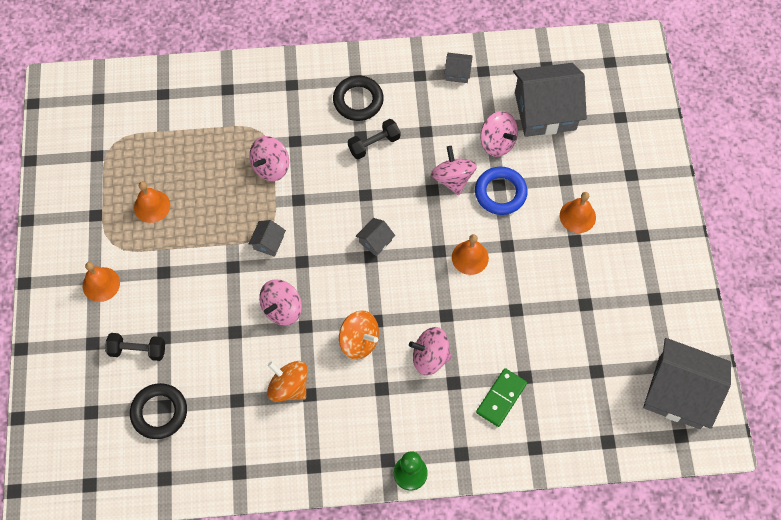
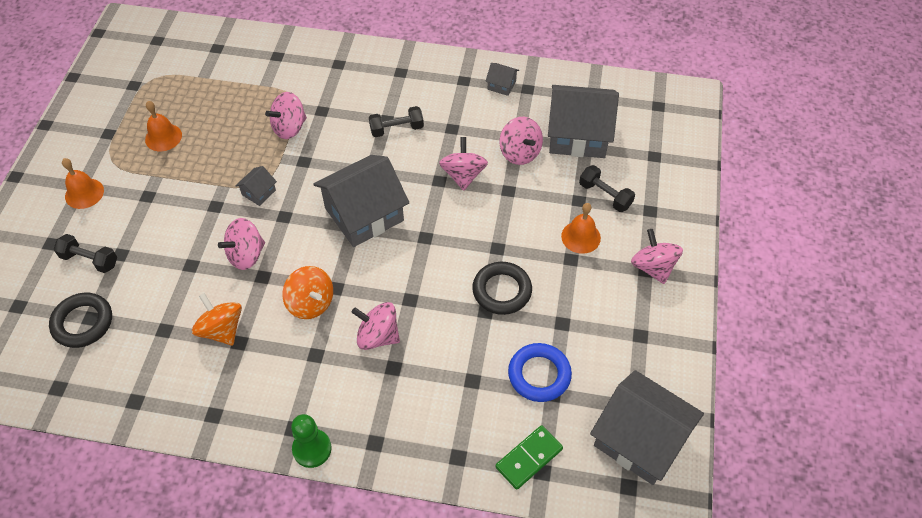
camera: 15 degrees right, 10 degrees down
(358, 101) = (396, 89): black ring -> black ring (502, 291)
(375, 241) = (364, 214): grey house -> grey house, size x2.35
(470, 257) = (454, 250): orange bell -> none
(500, 193) = (507, 198): blue ring -> blue ring (539, 375)
(501, 398) = (439, 396): green domino -> green domino (529, 458)
(587, 169) = (605, 195): none -> black dumbbell
(648, 231) = (653, 267): none -> pink spinning top

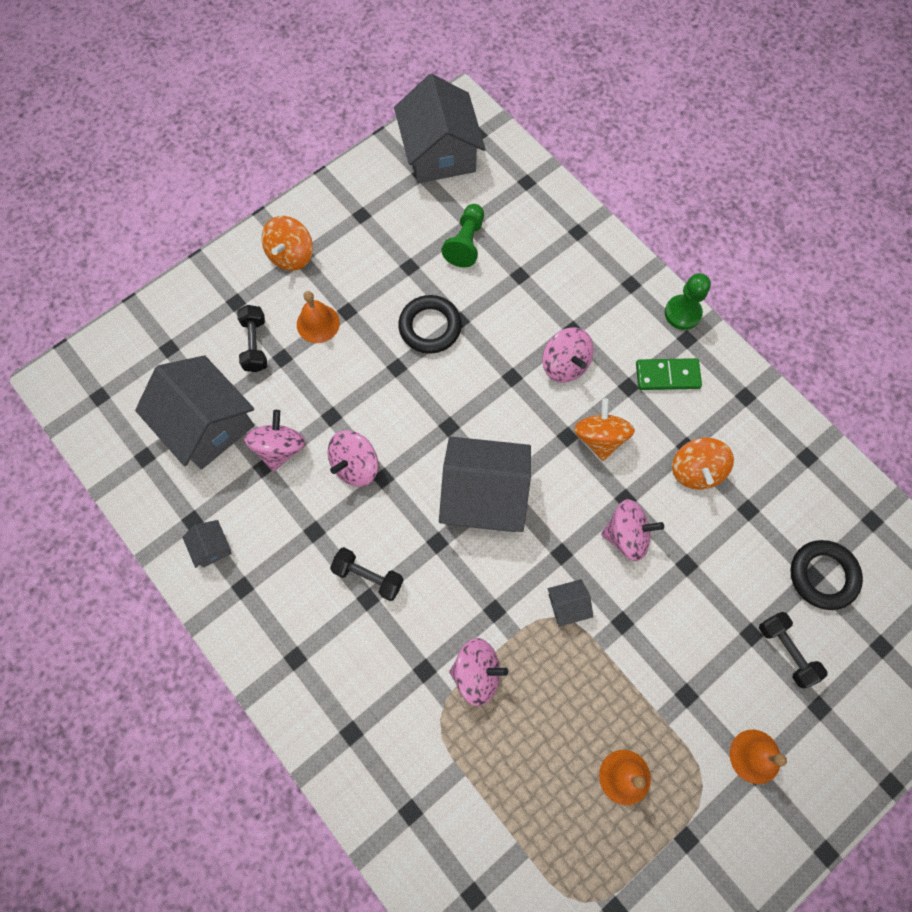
camera: 140 degrees left, 15 degrees up
(529, 458) = (528, 196): green domino -> green domino (667, 375)
(539, 375) = (466, 243): blue ring -> green pawn
(653, 267) = (291, 255): pink spinning top -> orange spinning top

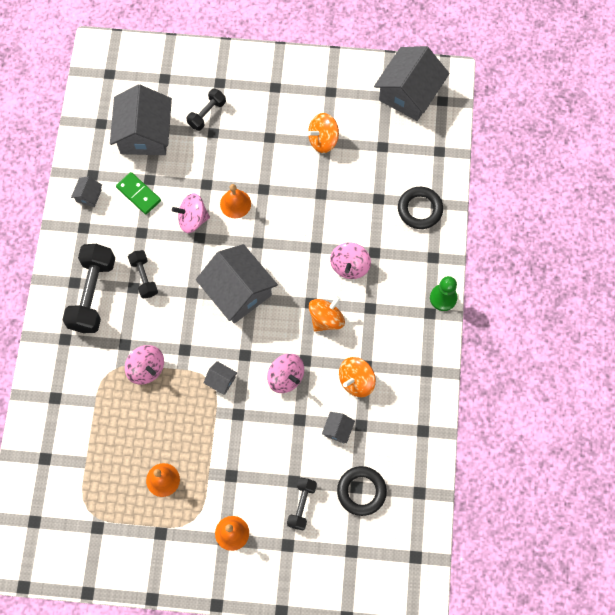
camera: 45 degrees right, 0 degrees up
(280, 448) = (166, 177): pink spinning top -> none
(291, 255) = (272, 82): orange spinning top -> orange spinning top (323, 140)
(318, 323) = (248, 130): orange bell -> orange bell (235, 204)
(330, 651) = (92, 294): none -> black dumbbell
(430, 327) = (302, 183): black ring -> black ring (420, 209)
(466, 243) = (369, 155): green pawn -> none
(667, 375) = (397, 321): green domino -> green domino (138, 194)
(733, 537) = (338, 430): none -> grey house

